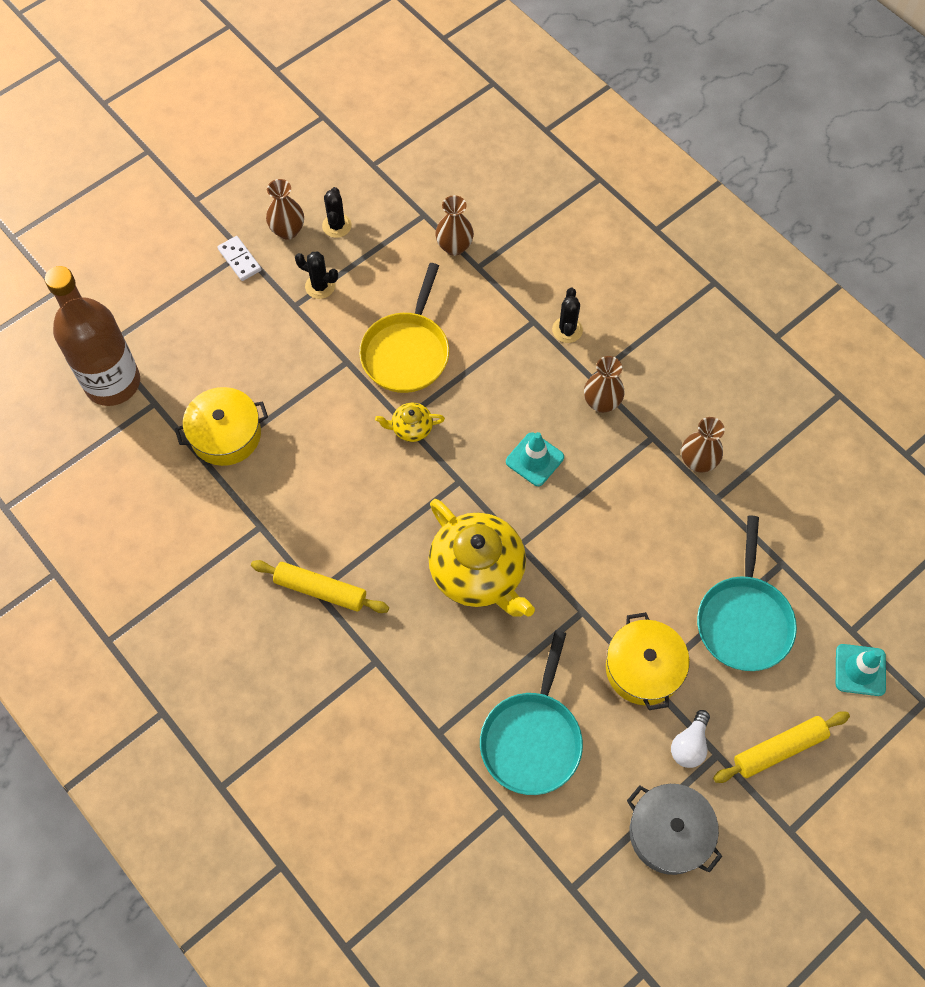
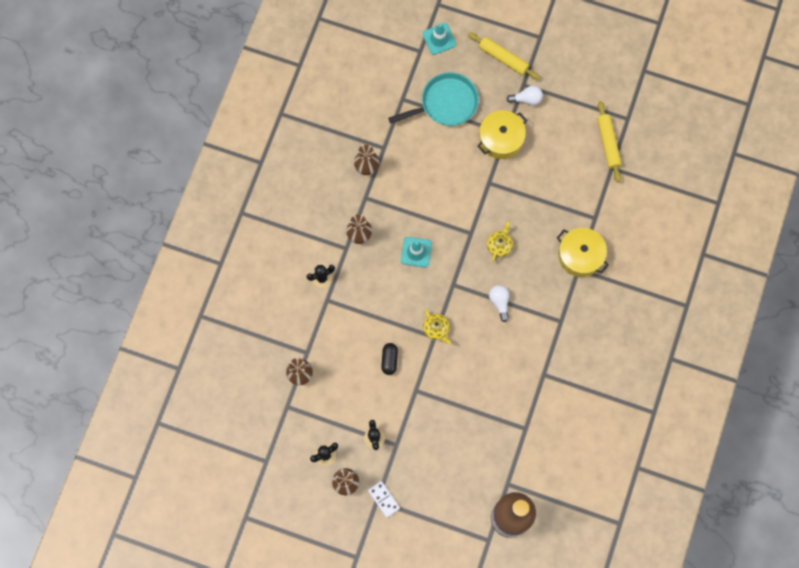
camera: 120 degrees left, 10 degrees up
(226, 434) = (502, 429): yellow pot -> yellow pot (580, 255)
(239, 260) = (384, 499): white domino -> white domino turned 60 degrees counterclockwise
(320, 590) = (558, 320): yellow rolling pin -> yellow rolling pin (608, 143)
(396, 526) = (499, 302): none -> white light bulb
(406, 352) = (389, 360): yellow pan -> black capsule
(478, 572) = (499, 245): yellow teapot -> yellow teapot, size x0.45
(532, 739) = (569, 172): turquoise pan -> none
(669, 833) = (574, 88): grey pot -> none

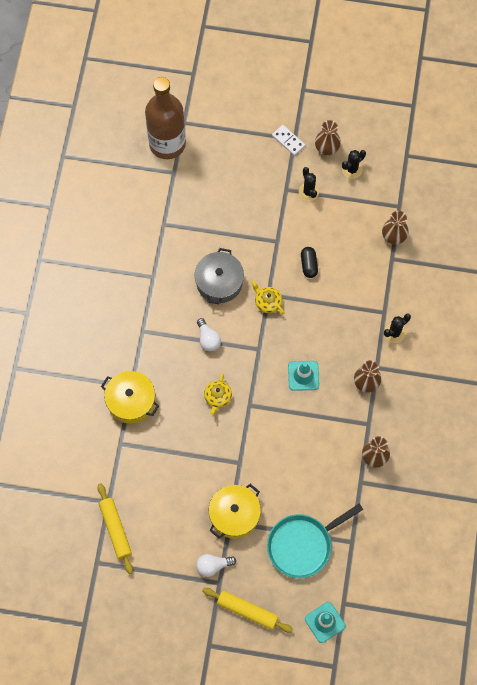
camera: 170 degrees right, 5 degrees down
(479, 357) = (219, 282): none -> grey pot

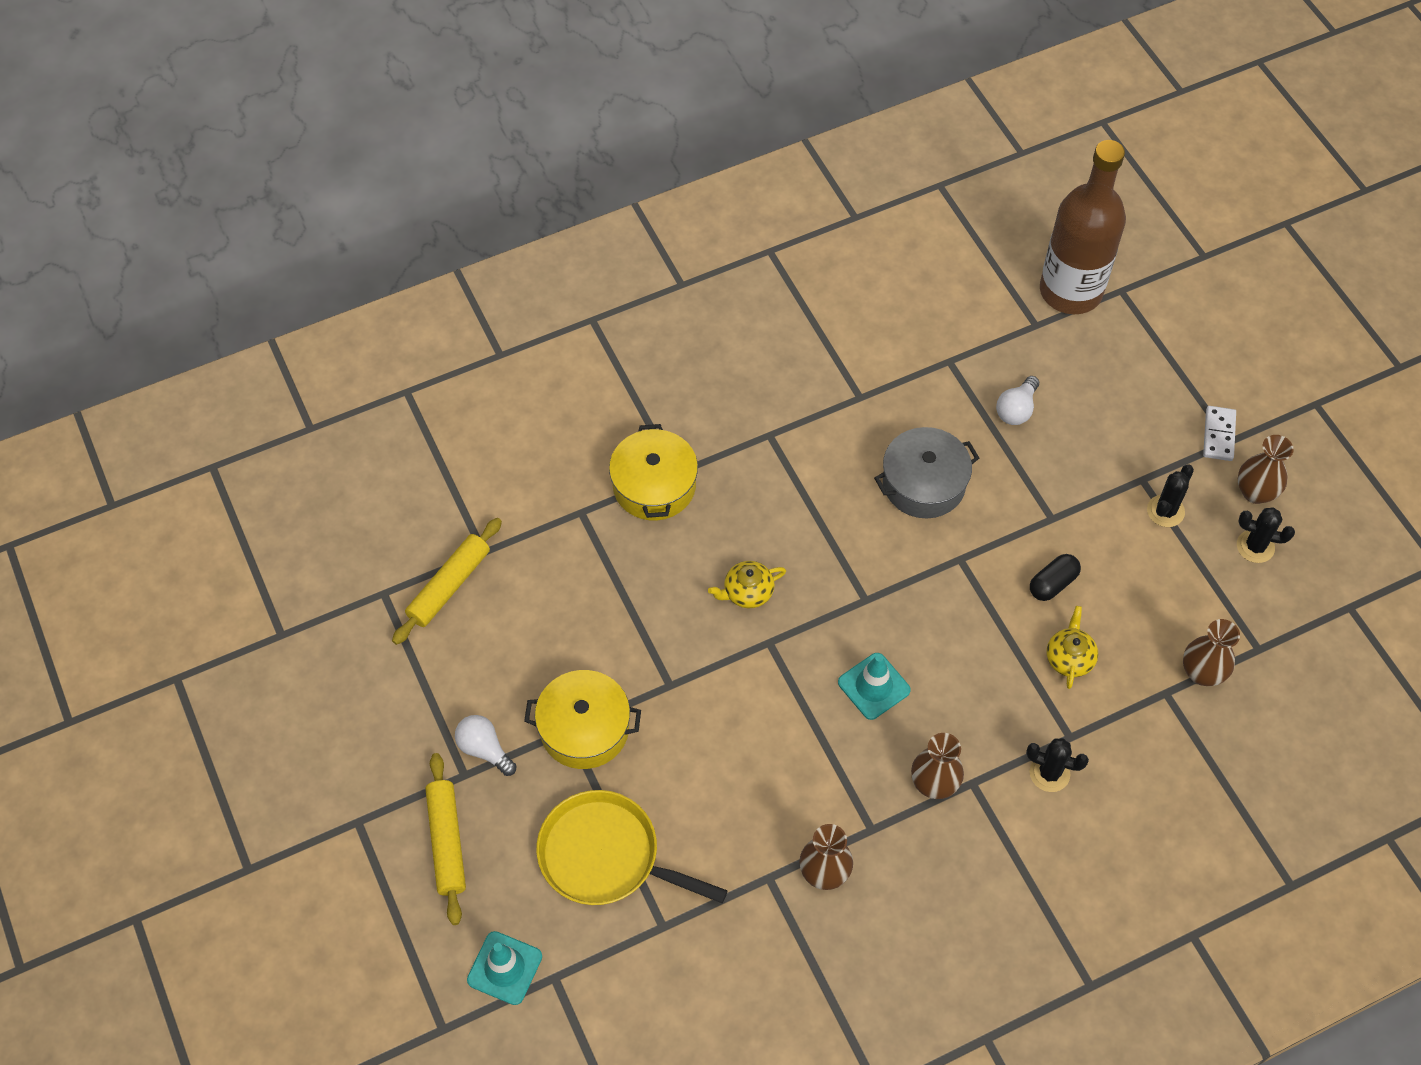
camera: 55 degrees right, 10 degrees down
(208, 339) = (825, 524): white light bulb -> white light bulb (1016, 409)
(267, 302) = (947, 565): yellow teapot -> yellow teapot (1069, 658)
(303, 545) = (606, 856): turquoise pan -> yellow pan

